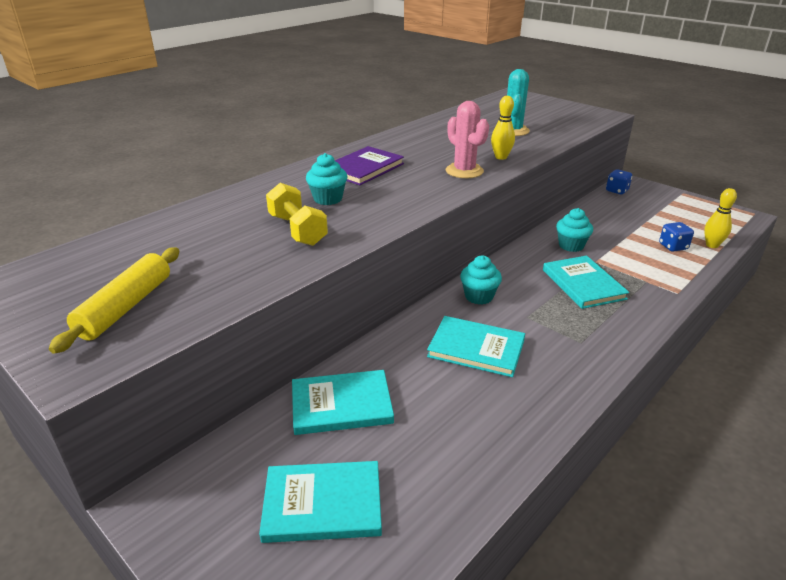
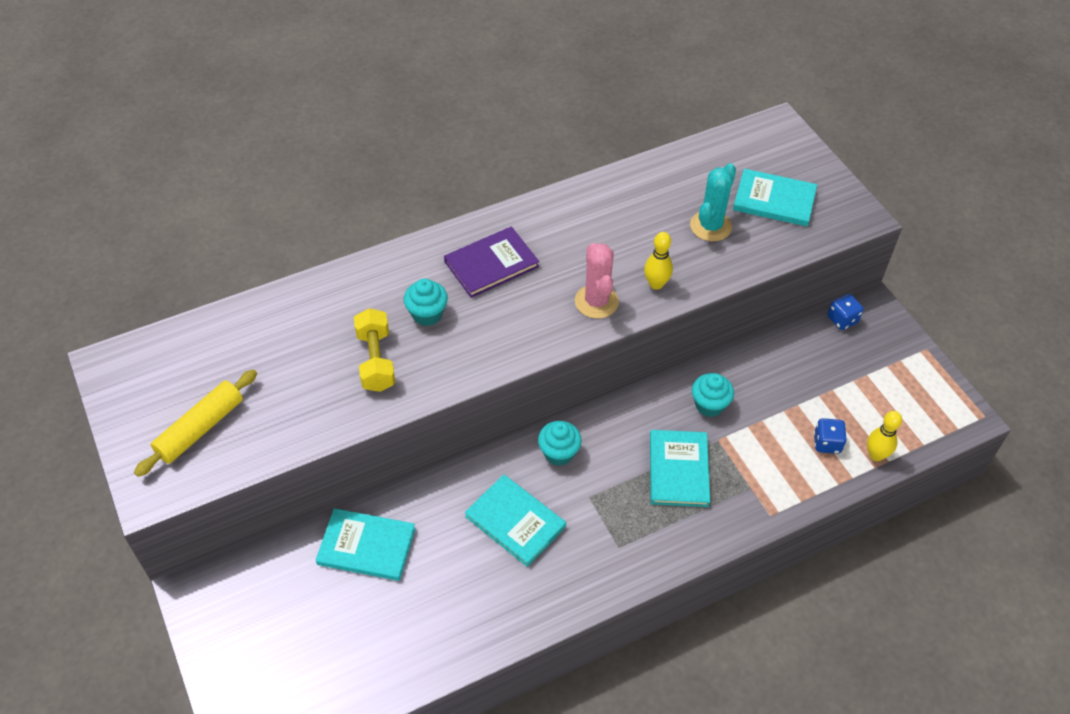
camera: 20 degrees right, 20 degrees up
(323, 504) = (312, 636): turquoise book -> turquoise book (774, 200)

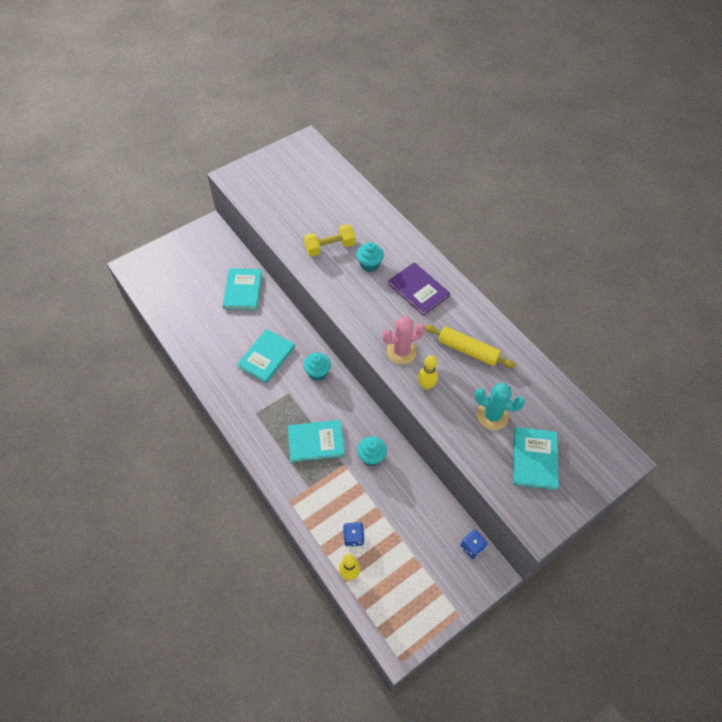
camera: 80 degrees right, 5 degrees up
(200, 428) = (271, 185): yellow rolling pin -> yellow rolling pin (468, 350)

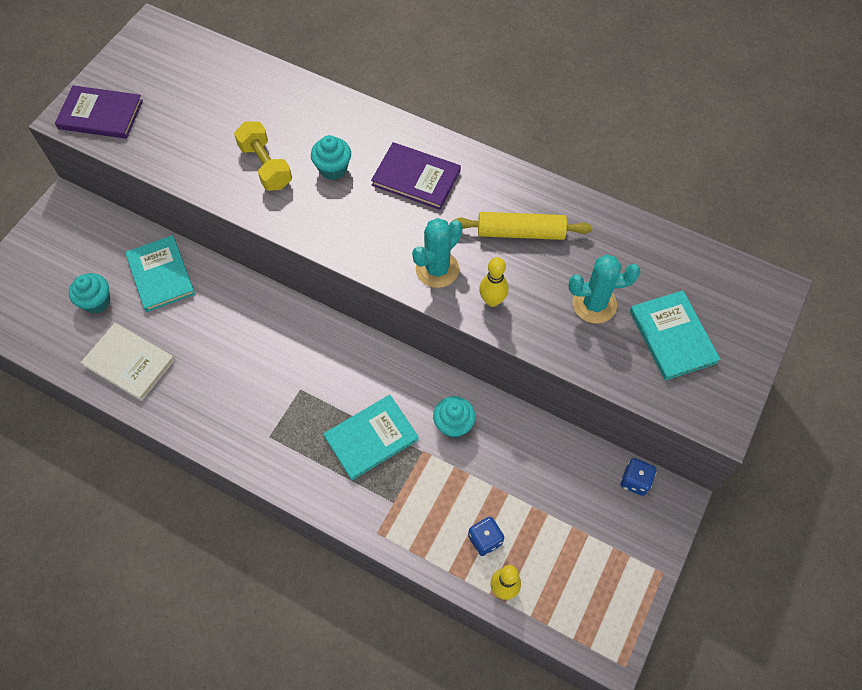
camera: 25 degrees left, 5 degrees up
(198, 334) = (129, 362): none -> white book
(250, 181) = (100, 114): none -> purple book
(266, 357) = (243, 353): turquoise book -> none
(317, 372) = (325, 345): turquoise cupcake -> turquoise cupcake (97, 302)
(330, 247) = (266, 166): yellow dumbbell -> yellow dumbbell turned 75 degrees counterclockwise
(401, 351) = (437, 269): pink cactus -> turquoise cactus

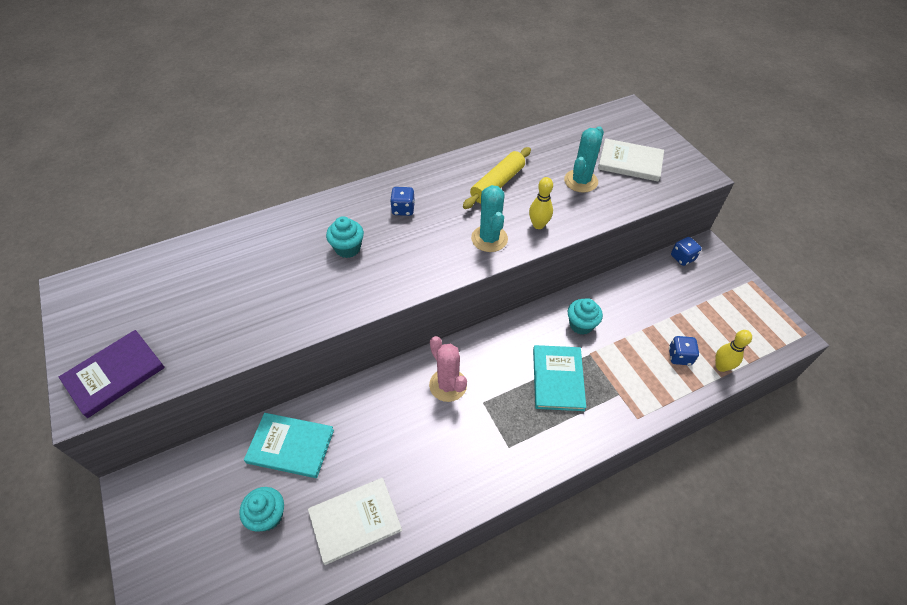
camera: 55 degrees left, 10 degrees down
(266, 166) = (301, 286): yellow dumbbell -> none
(297, 350) = (448, 385): none -> pink cactus
(416, 178) = (403, 209): purple book -> blue dice
(672, 336) = (630, 162): turquoise book -> white book

